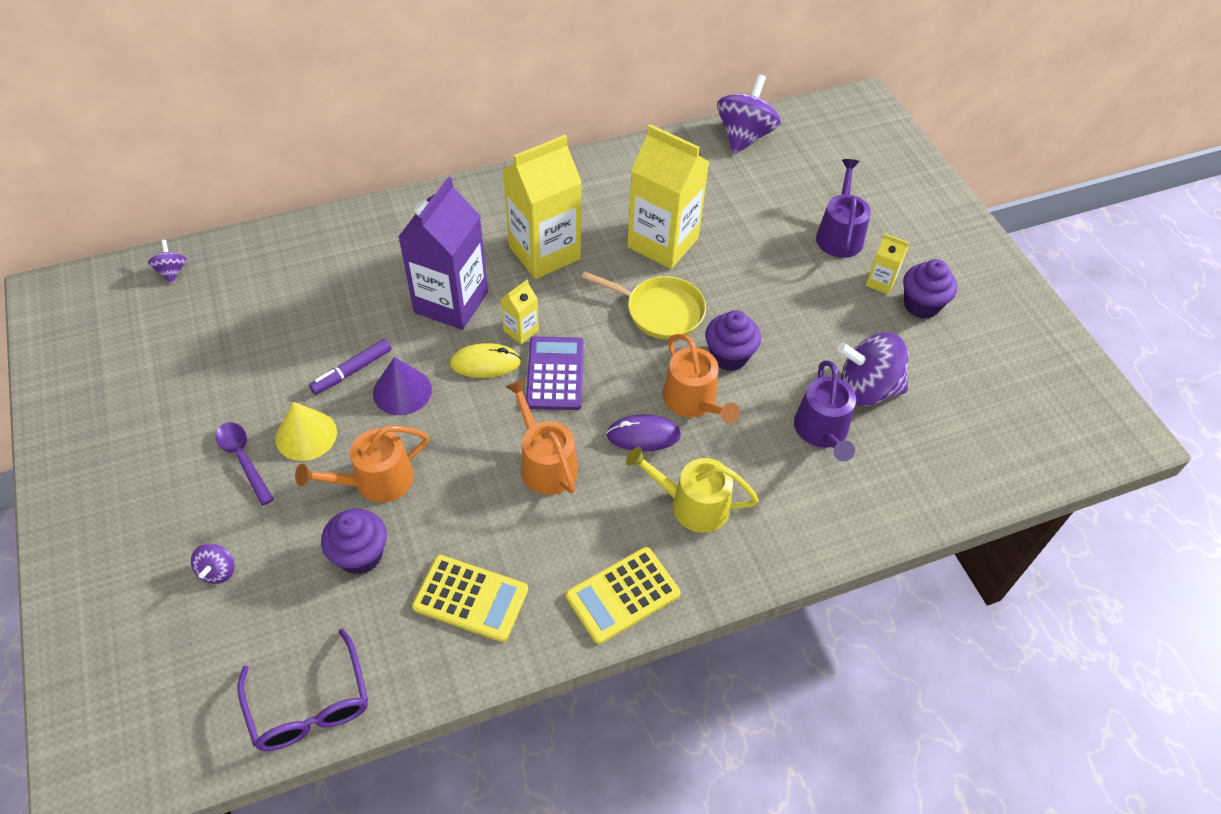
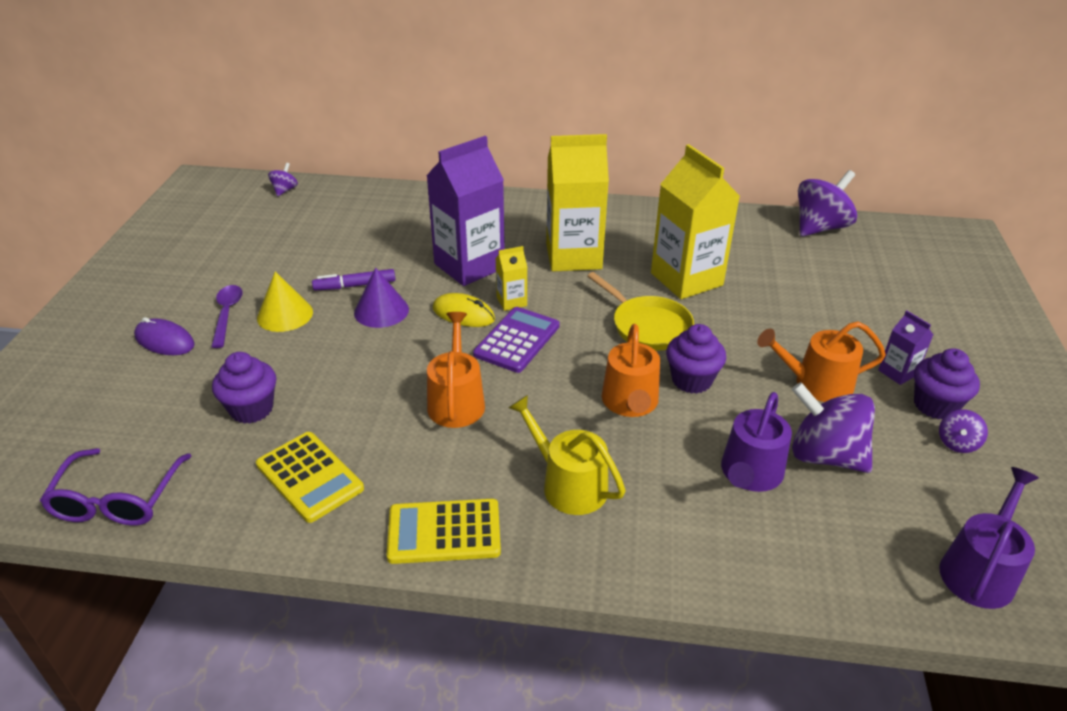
camera: 30 degrees right, 15 degrees down
(218, 571) = (142, 378): purple spinning top -> purple spinning top (957, 443)
(376, 481) = (309, 363): orange watering can -> orange watering can (816, 384)
(643, 435) = (562, 412): purple mouse -> purple mouse (165, 341)
(839, 235) = (874, 323): purple watering can -> purple watering can (979, 570)
(880, 282) = (897, 372): yellow carton -> purple carton

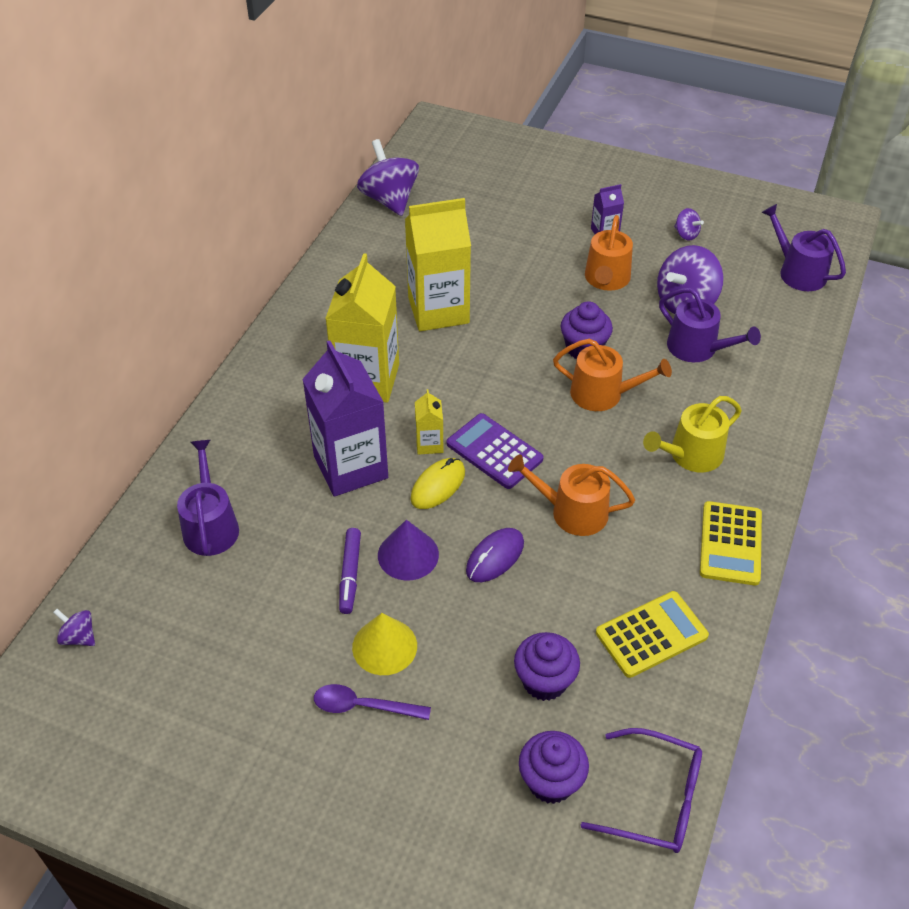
camera: 75 degrees left, 10 degrees up
(165, 341) = (397, 772): purple mouse -> purple mouse (495, 557)
(390, 217) = (210, 526): none -> purple watering can
(648, 326) = (502, 355): yellow pan -> none
(935, 405) = (645, 229): purple cupcake -> purple cupcake (551, 781)

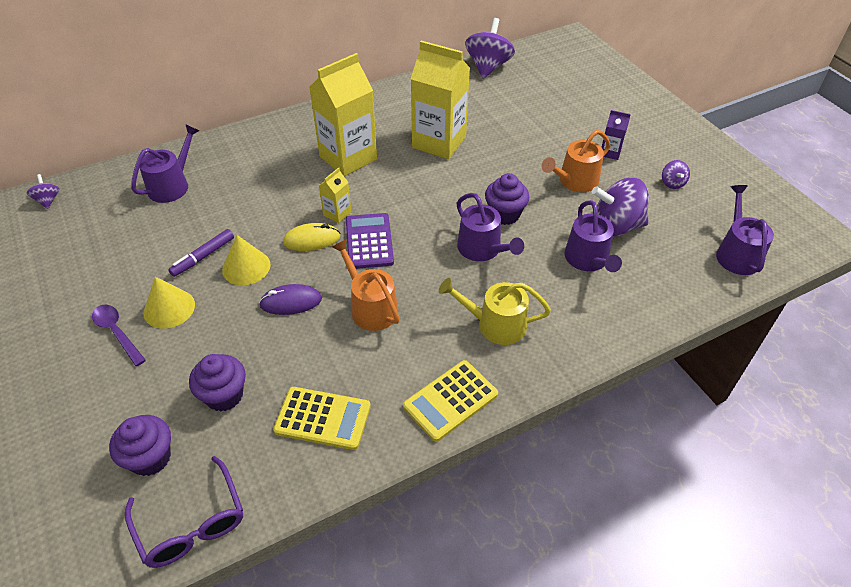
camera: 40 degrees right, 0 degrees up
(350, 467) = (278, 199): purple carton -> none
(408, 554) = (246, 267): purple cone -> yellow cone
(603, 394) = (482, 249): orange watering can -> purple watering can

